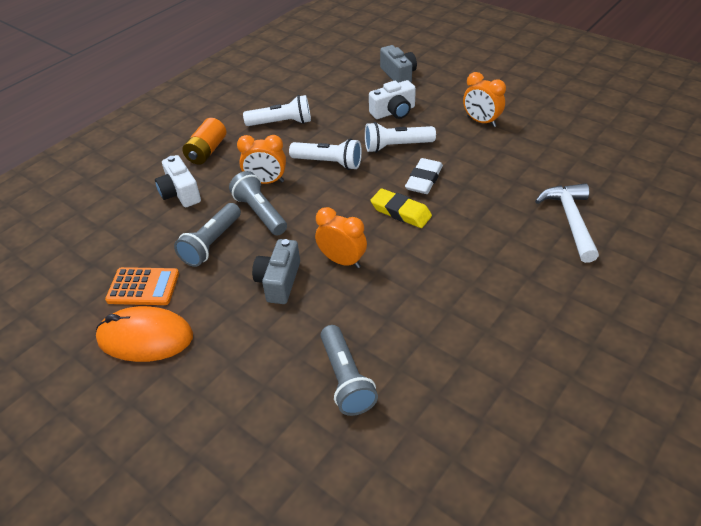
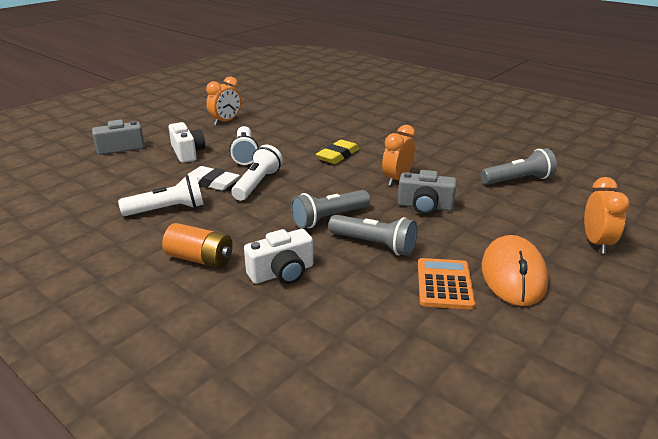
camera: 90 degrees left, 15 degrees down
(266, 182) = (277, 216): orange clock -> orange clock (596, 243)
(282, 123) = (168, 209): white flashlight -> white flashlight turned 75 degrees clockwise
(424, 180) = (298, 145): white eraser -> white eraser (212, 182)
(570, 220) = (354, 107): white hammer -> none

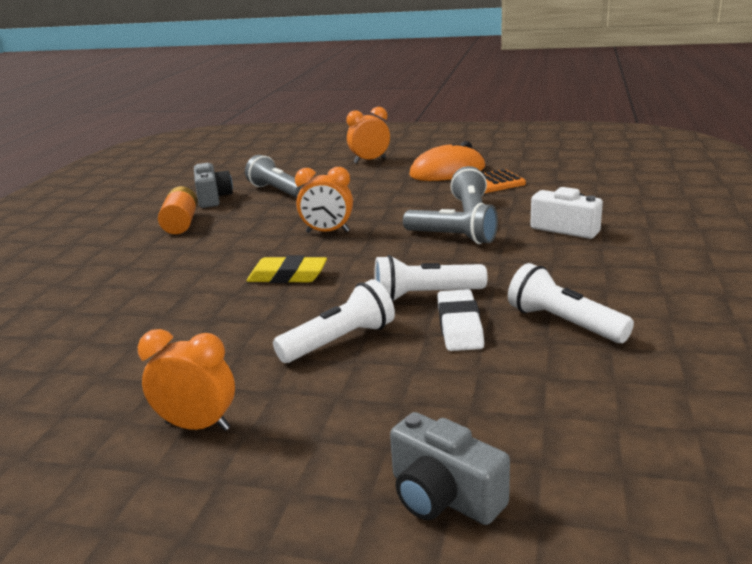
camera: 115 degrees left, 5 degrees down
(187, 153) = (385, 396): white camera -> none
(200, 259) = (609, 265): orange battery -> orange battery (181, 223)
(425, 206) = (376, 210): grey camera -> grey camera (213, 198)

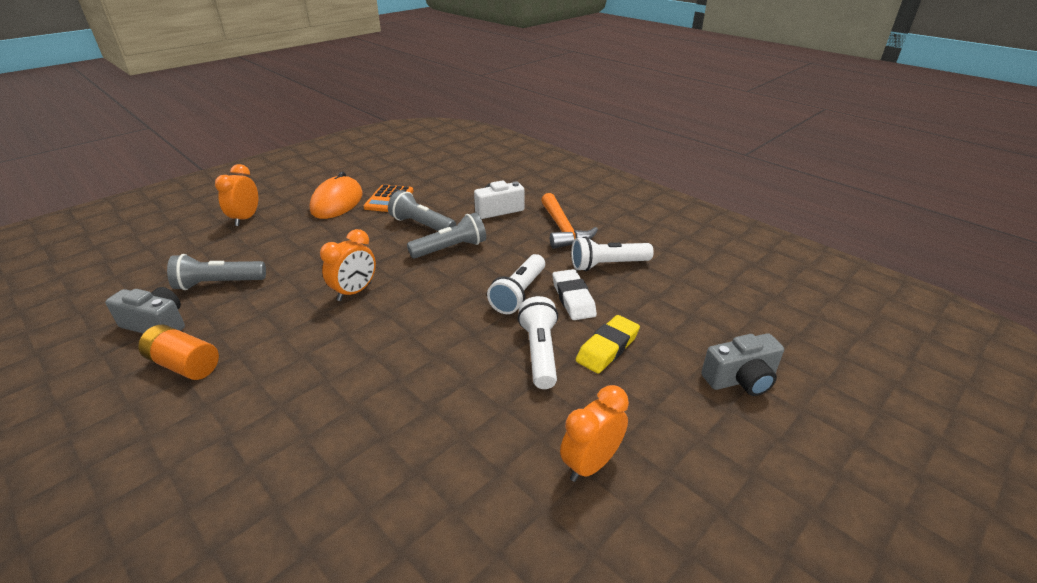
camera: 60 degrees left, 10 degrees up
(287, 276) = (406, 340): yellow eraser -> yellow eraser (607, 348)
(459, 326) = (573, 298): white eraser -> white eraser turned 45 degrees clockwise
(594, 272) = (563, 229): none -> orange hammer

